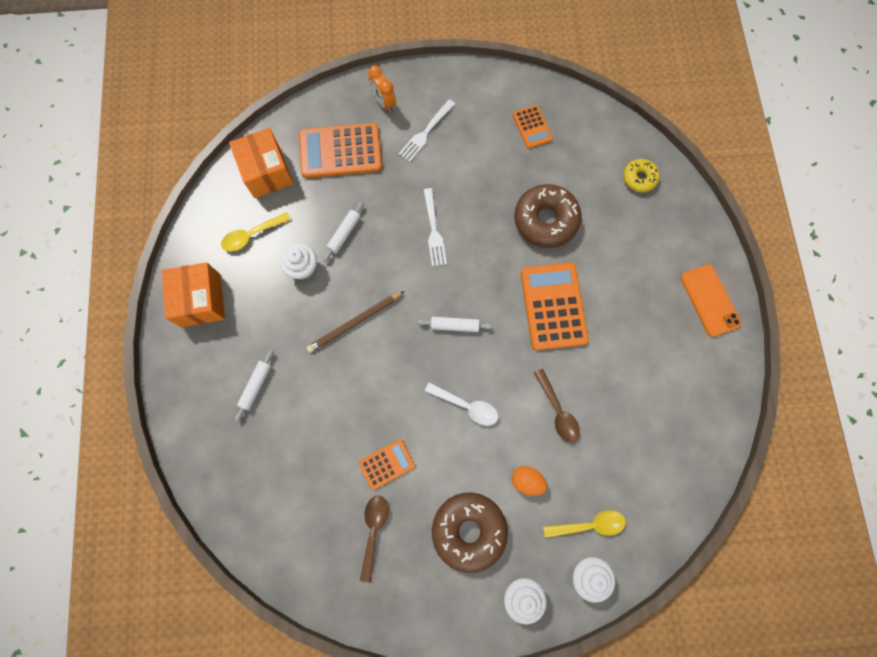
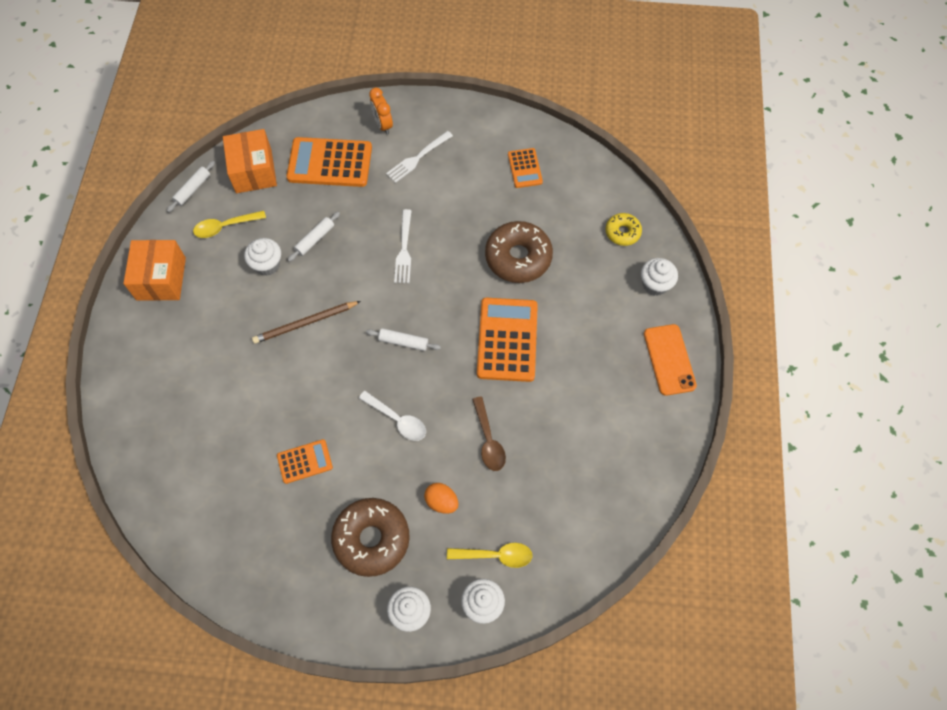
camera: 10 degrees right, 10 degrees down
(256, 386) = (194, 366): white rolling pin -> white rolling pin (193, 189)
(373, 531) = (276, 523): brown spoon -> none
(681, 227) = (655, 285): none -> white cupcake

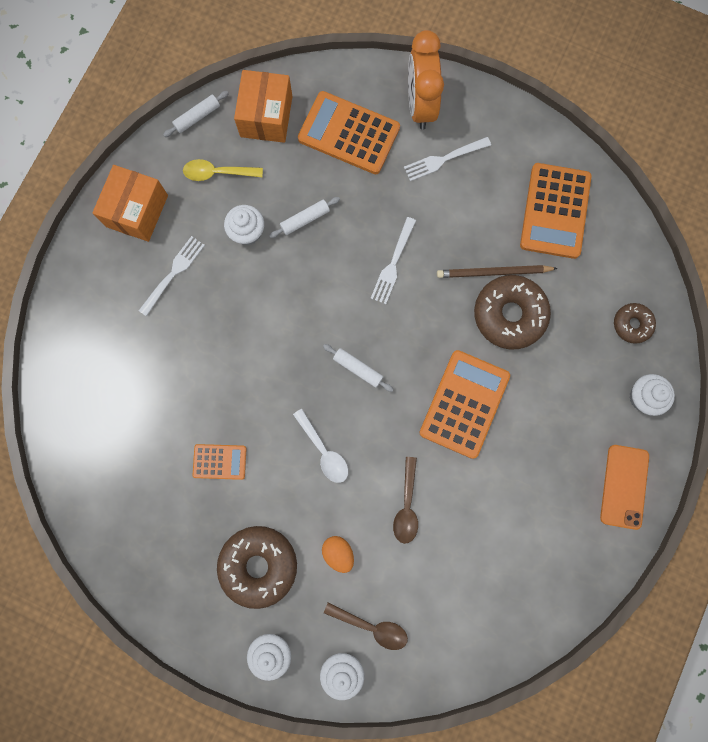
camera: 20 degrees right, 15 degrees up
(210, 318) = (173, 273): none -> white fork
(305, 323) = (265, 312): brown pencil -> brown pencil (493, 272)
(383, 125) = (420, 105): orange clock -> orange clock, size x1.74
(495, 555) = (371, 626): yellow spoon -> brown spoon
(525, 168) = (555, 211): orange calculator -> orange calculator, size x1.86
(622, 232) = (632, 324): yellow donut -> brown donut

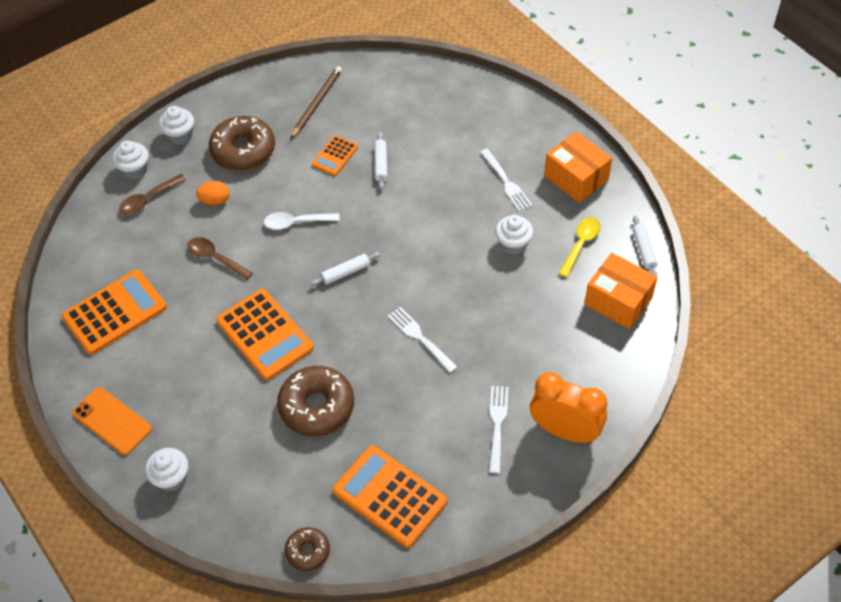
camera: 120 degrees right, 25 degrees down
(305, 219) = (500, 289): white rolling pin -> white rolling pin (381, 164)
(349, 133) = (566, 358): orange calculator -> orange calculator (115, 312)
(493, 272) = (363, 413): brown pencil -> brown pencil (317, 103)
(632, 324) = (240, 505): brown donut -> brown donut (308, 551)

